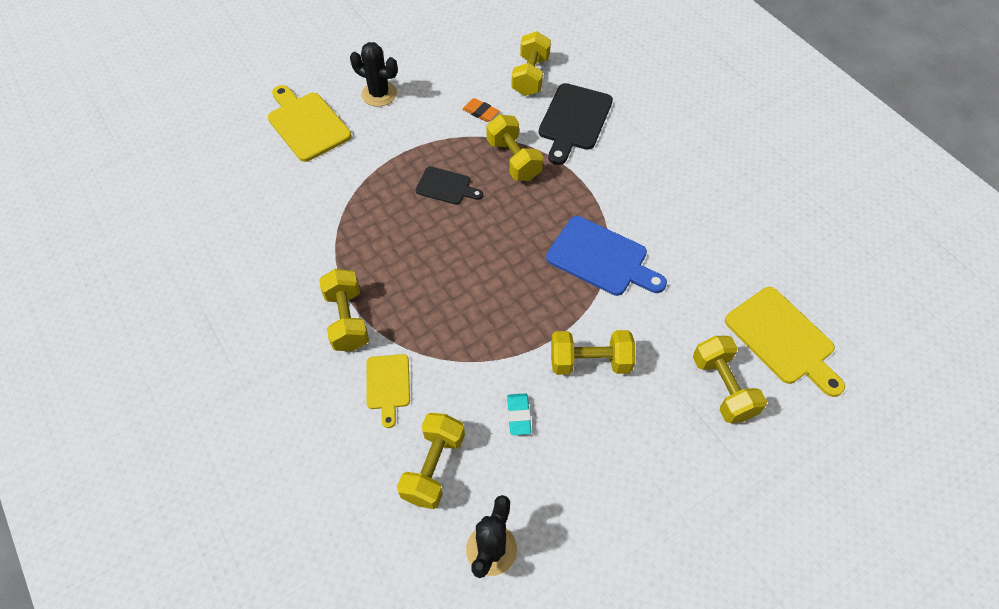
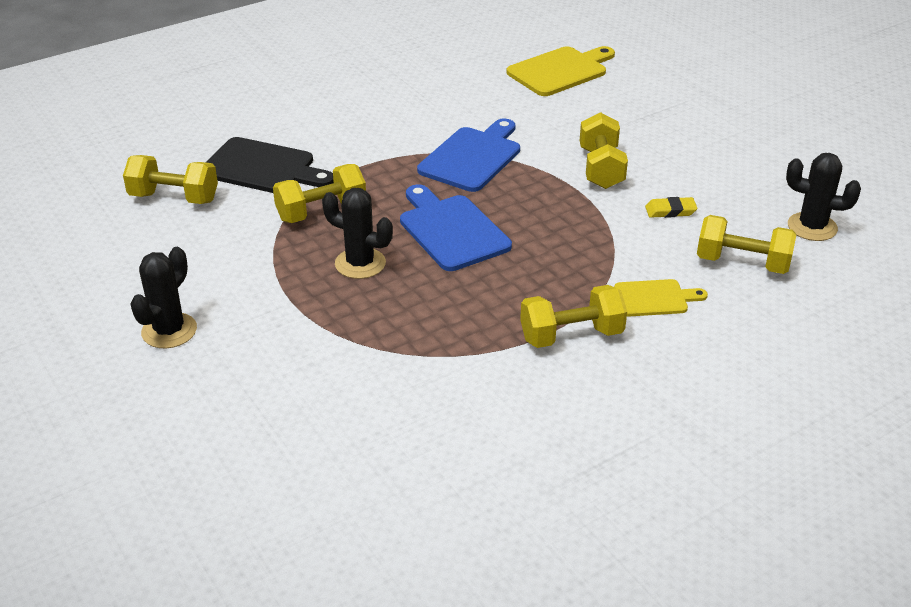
camera: 90 degrees left, 20 degrees down
(307, 124) = (216, 404): yellow cutting board -> none
(446, 186) = (360, 263): black cutting board -> black cactus
(480, 112) = (231, 237): orange eraser -> none
(488, 243) = (451, 230): none -> blue cutting board
(518, 415) = (670, 211): turquoise eraser -> yellow eraser
(722, 387) = (615, 102): yellow dumbbell -> none

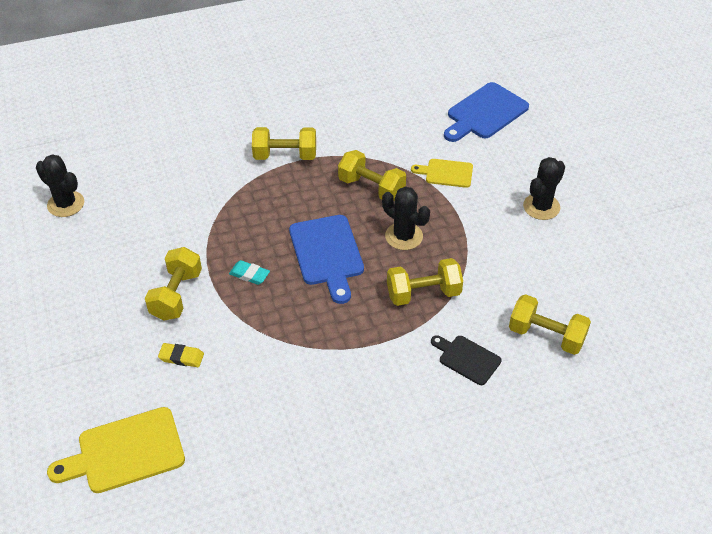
camera: 165 degrees left, 10 degrees up
(263, 168) = (467, 359): black cutting board -> black cutting board, size x0.59
(472, 157) = (277, 332): blue cutting board -> blue cutting board (485, 113)
(533, 197) = (249, 274): none -> turquoise eraser
(654, 298) = (217, 170): yellow cutting board -> yellow cutting board (446, 173)
(670, 211) = (154, 239): yellow eraser -> yellow eraser (181, 357)
(742, 263) = (140, 185): yellow dumbbell -> yellow dumbbell (371, 188)

